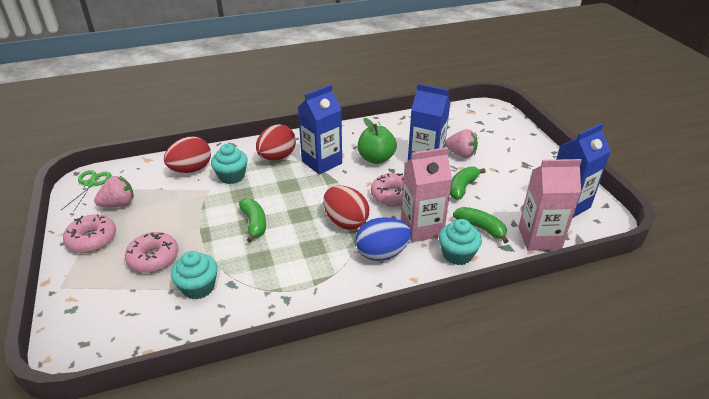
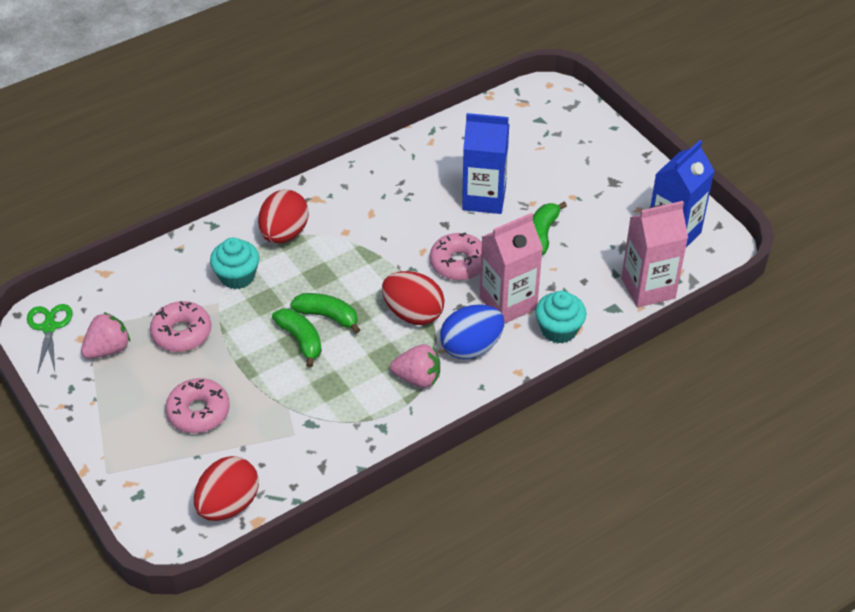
camera: 15 degrees left, 10 degrees up
(92, 239) = (105, 405): pink donut -> pink donut (182, 333)
(191, 169) = (176, 277): red egg -> red egg (229, 504)
(198, 287) = (273, 436): turquoise cupcake -> none
(322, 162) = (348, 230): blue carton -> none
(376, 158) = (418, 210): green apple -> none
(461, 154) = (527, 180): pink strawberry -> pink strawberry (418, 378)
(480, 228) = (577, 288): green banana -> green banana (327, 316)

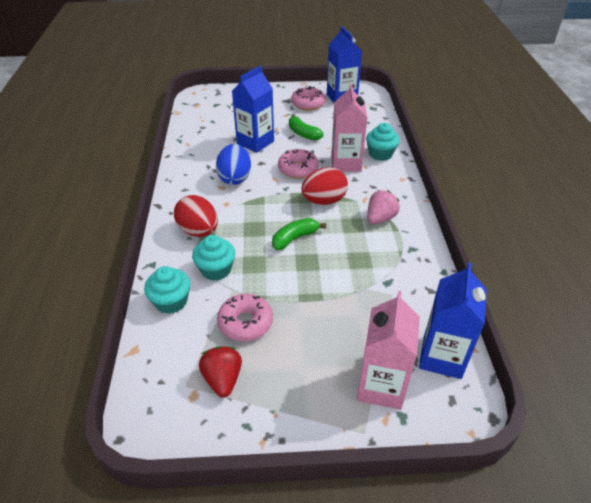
camera: 60 degrees left, 5 degrees down
(49, 327) = (159, 417): green scissors -> none
(108, 349) = (223, 379): pink strawberry -> red strawberry
(175, 266) = (171, 301): none -> turquoise cupcake
(198, 412) = (336, 342): pink donut -> pink donut (308, 104)
(229, 504) = (442, 357): red egg -> blue carton
(300, 340) = (306, 259): green banana -> none
(471, 347) = (370, 188): blue egg -> blue egg (235, 178)
(648, 288) = (373, 117): pink carton -> pink carton (381, 386)

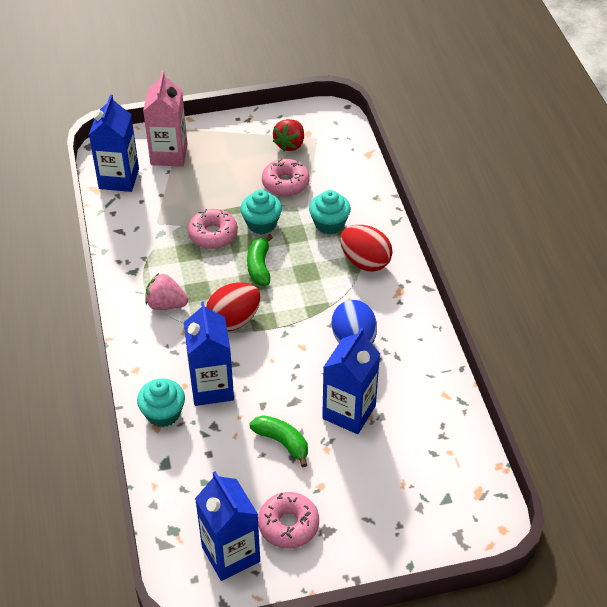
camera: 170 degrees right, 5 degrees up
(171, 301) = (357, 191): turquoise cupcake -> turquoise cupcake (261, 224)
(223, 379) = (290, 144): red strawberry -> red strawberry turned 45 degrees clockwise
(294, 238) = (259, 267): green banana -> green banana turned 135 degrees clockwise
(298, 169) = (275, 367): pink donut -> pink donut (213, 234)
(346, 163) = (211, 387): pink carton -> blue carton
(380, 218) = (166, 304): pink strawberry -> pink strawberry turned 75 degrees clockwise

